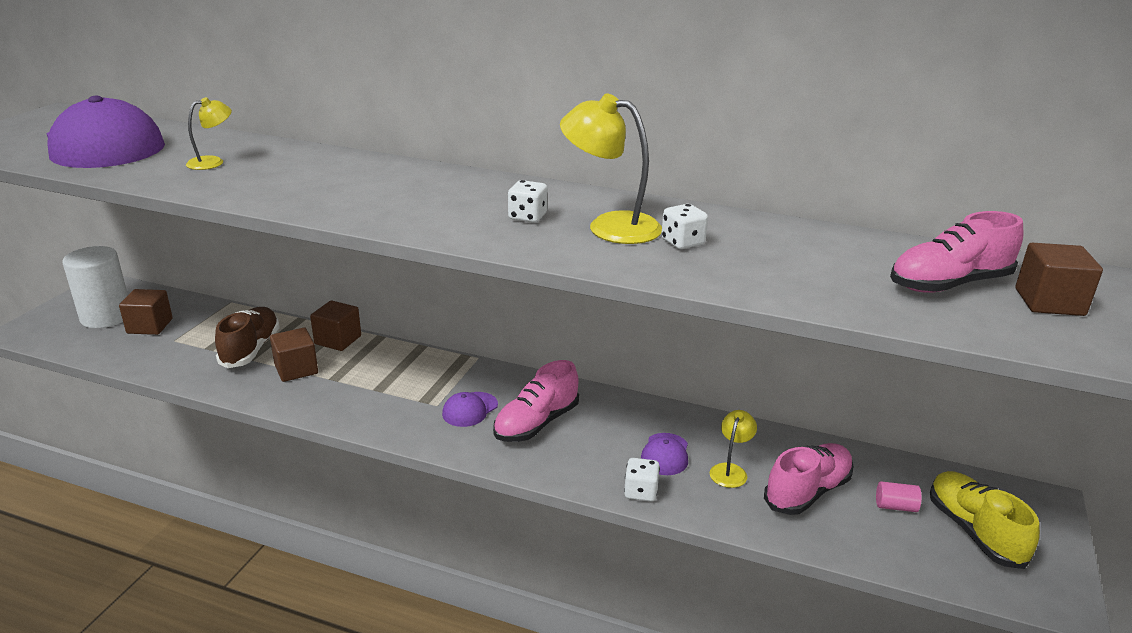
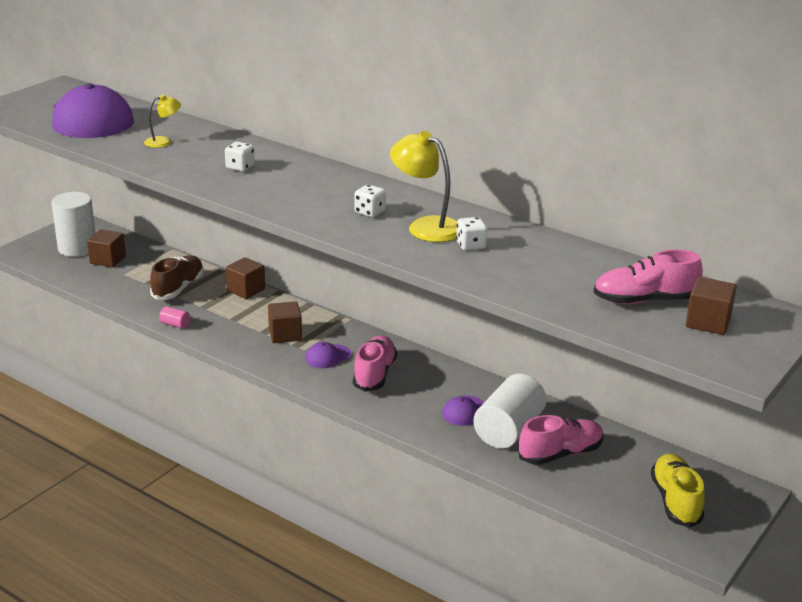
camera: 15 degrees right, 0 degrees up
(296, 369) = (208, 308): brown cube -> brown cube (285, 335)
(536, 423) = (374, 374): pink shoe -> pink shoe turned 135 degrees clockwise
(640, 492) = (430, 433): white dice -> white dice (240, 167)
(730, 470) = (508, 430): yellow lamp -> white cylinder
(895, 506) = (624, 475): pink cylinder -> pink cylinder (175, 325)

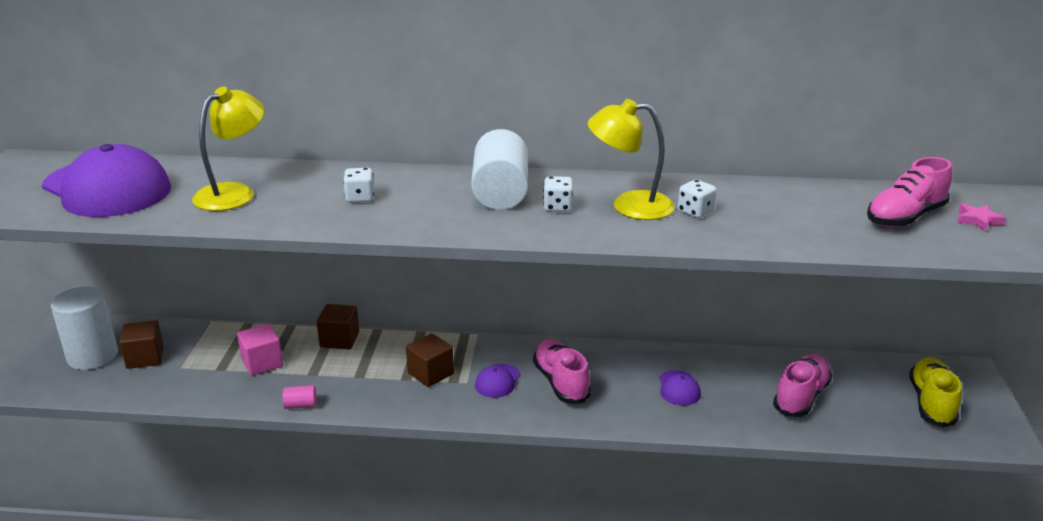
camera: 30 degrees left, 0 degrees up
(163, 142) = (234, 193): yellow lamp -> yellow lamp, size x1.77
(178, 288) = (262, 363): brown shoe -> pink cube
(508, 430) = (735, 391): white cylinder -> white cylinder (500, 193)
(675, 501) = (931, 403): yellow shoe -> yellow shoe turned 45 degrees clockwise
(708, 322) = (978, 220): brown cube -> pink star

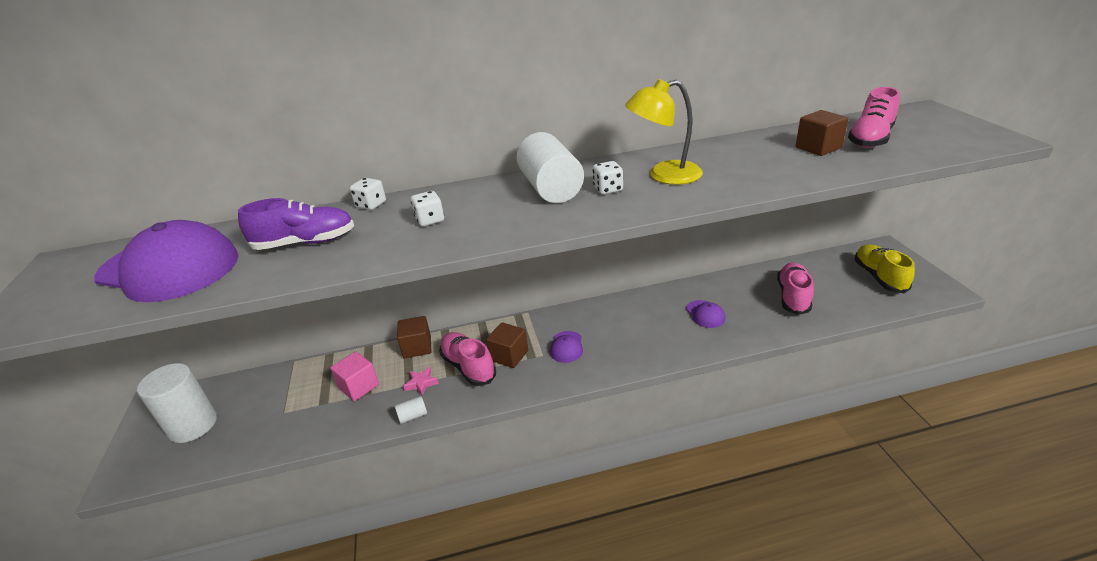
camera: 15 degrees left, 5 degrees up
(145, 358) = (246, 412): brown cube -> brown cube (818, 148)
(234, 193) = (305, 243): yellow lamp -> purple shoe
(300, 405) = (413, 416): pink cylinder -> white cylinder
(561, 382) = (616, 334): pink shoe -> pink shoe (468, 367)
(695, 212) = (719, 168): white dice -> white dice (371, 205)
(978, 220) = (920, 130): pink star -> pink star (421, 383)

